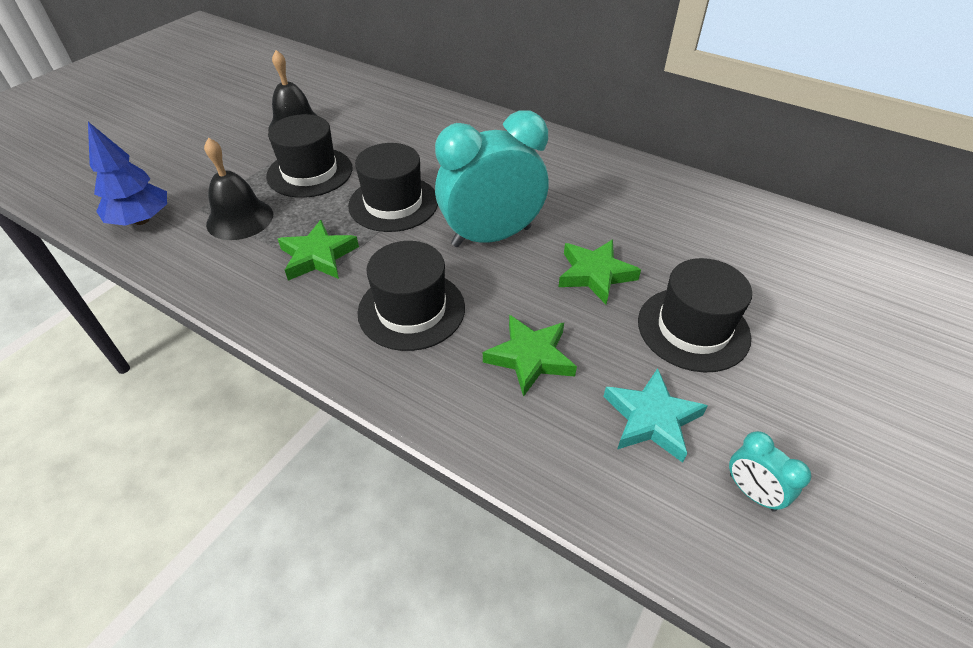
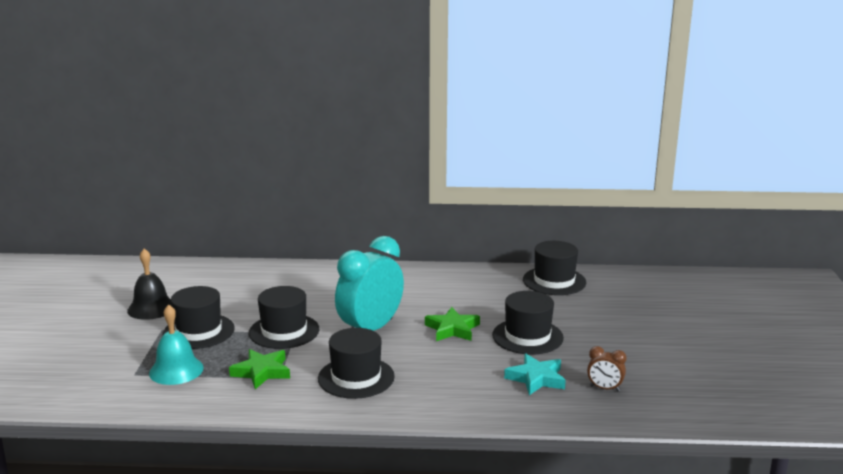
camera: 30 degrees left, 25 degrees down
(141, 220) = (94, 393): blue tree -> none
(240, 219) = (176, 370): black bell -> turquoise bell
(530, 357) = (449, 375): green star -> none
(751, 492) = (604, 388): turquoise clock -> brown clock
(801, 239) = (554, 281): none -> black hat

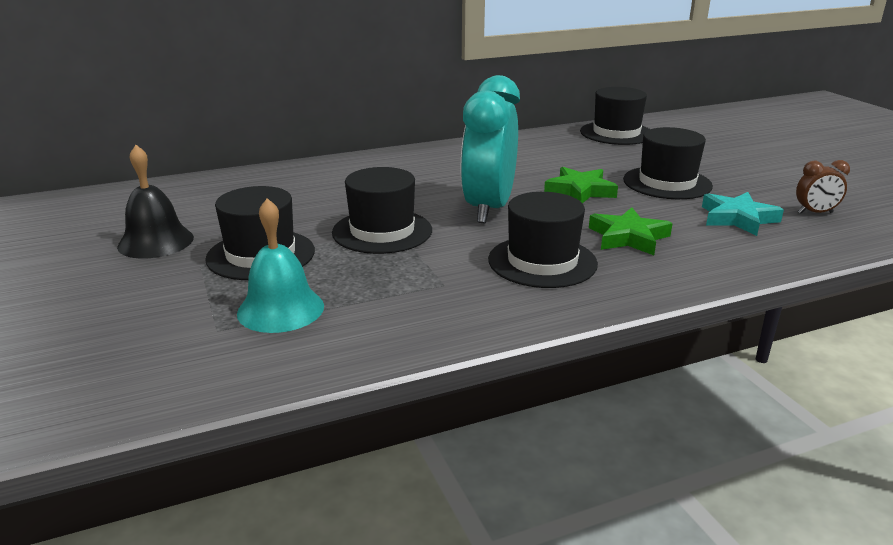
camera: 25 degrees left, 5 degrees up
(262, 372) = (411, 283): green star -> green star (628, 237)

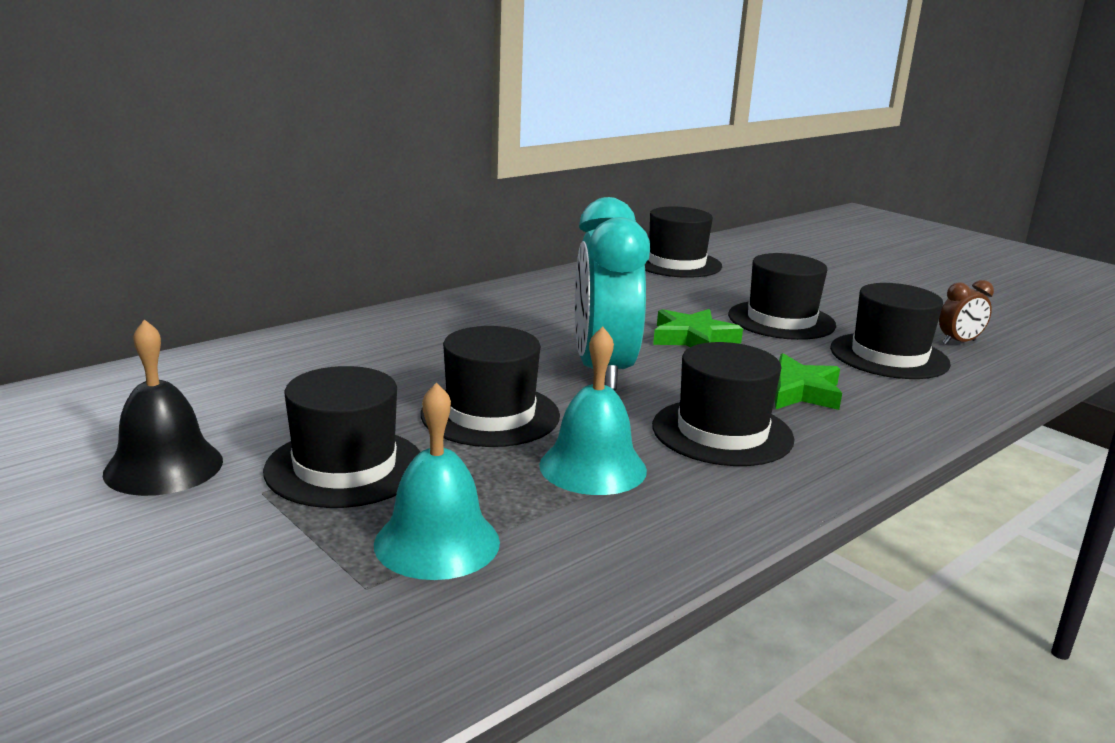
camera: 20 degrees left, 5 degrees down
(424, 274) = (593, 467): none -> turquoise bell
(737, 218) = (889, 356): turquoise star -> black hat

